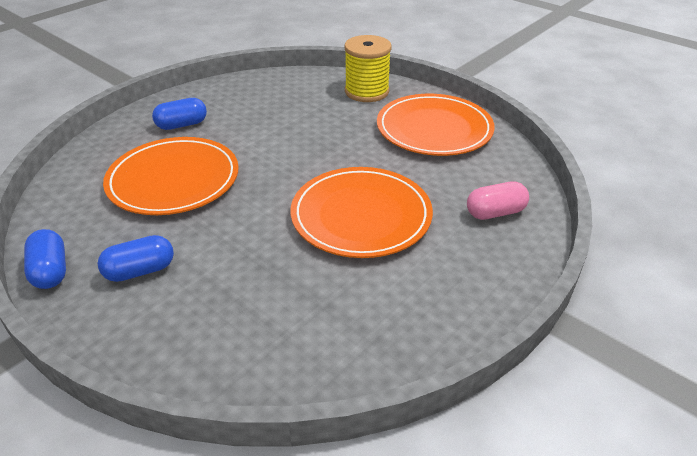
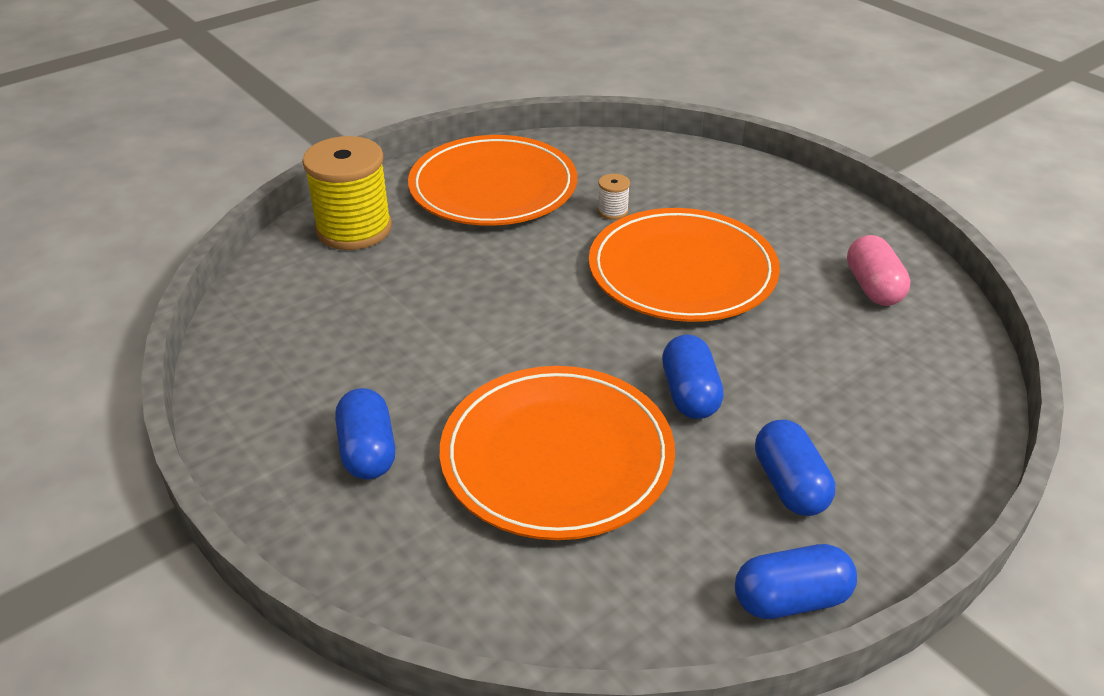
camera: 80 degrees left, 0 degrees up
(226, 225) = (690, 394): none -> blue capsule
(427, 179) = (612, 211): none -> white spool
(495, 212) = (688, 177): pink capsule -> pink capsule (873, 287)

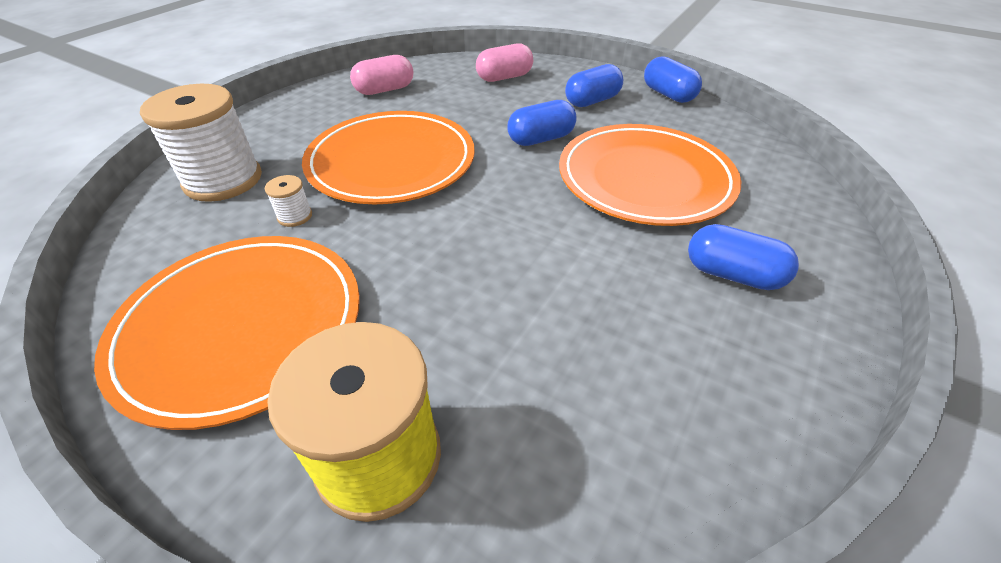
camera: 110 degrees left, 5 degrees up
(368, 451) = (732, 274): blue capsule -> blue capsule turned 60 degrees clockwise
(690, 178) = (223, 180): none -> white spool
(900, 409) = (504, 77): none -> pink capsule

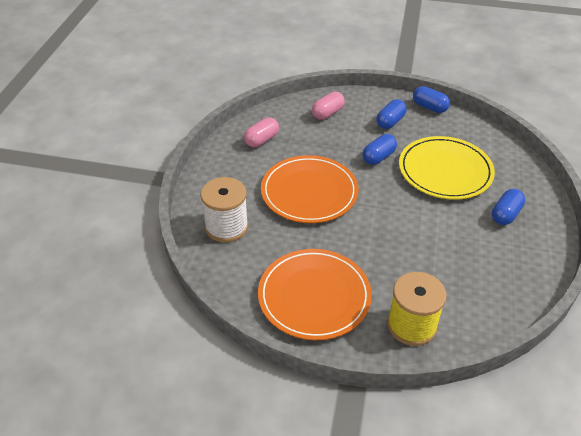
camera: 20 degrees left, 0 degrees up
(295, 216) = (286, 237): white spool -> none
(645, 179) = (445, 171): orange plate -> yellow plate
(732, 274) = (505, 214): blue capsule -> blue capsule turned 60 degrees counterclockwise

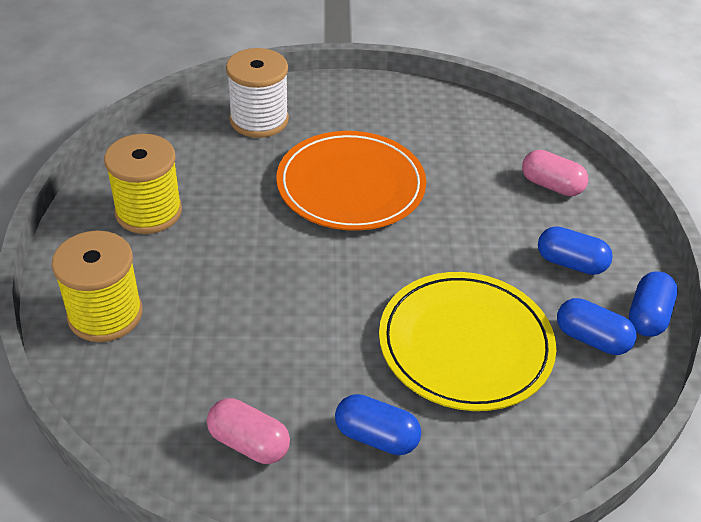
camera: 75 degrees right, 0 degrees up
(261, 140) = (448, 126): pink capsule -> pink capsule (248, 443)
(314, 296) = (149, 212): orange plate -> yellow spool
(378, 157) = (465, 254): blue capsule -> blue capsule (591, 339)

